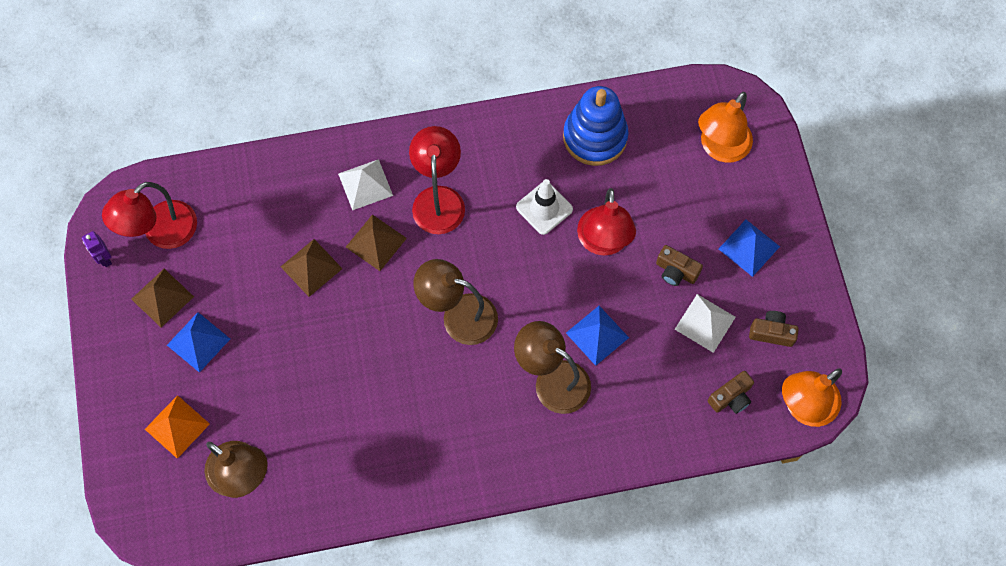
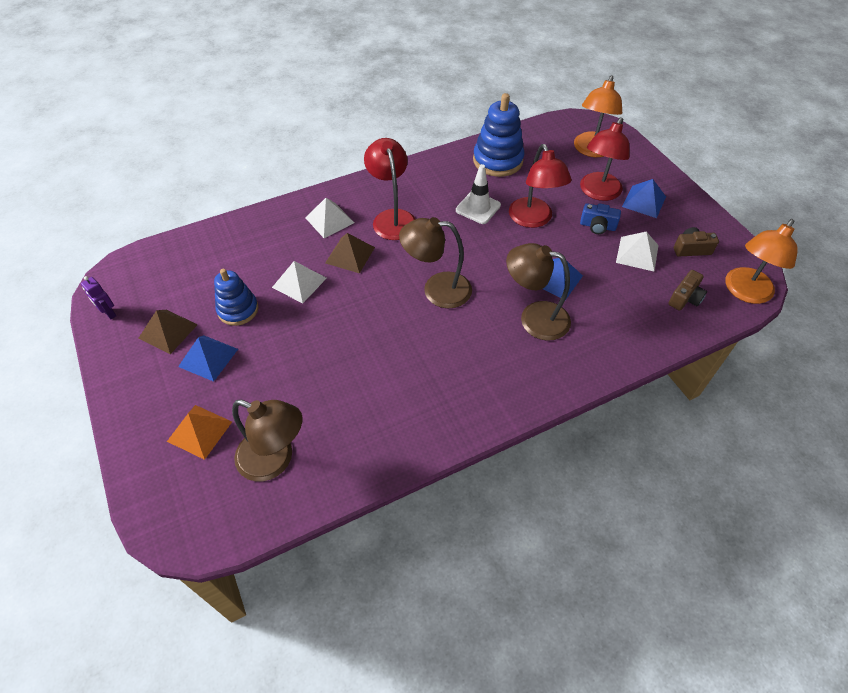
camera: 15 degrees left, 15 degrees down
(161, 233) = (160, 285): red lamp -> red lamp (597, 192)
(239, 288) = (238, 310): none -> blue stacking toy
(311, 267) = (299, 282): brown pyramid -> white pyramid
(676, 271) = (597, 226): brown camera -> blue camera

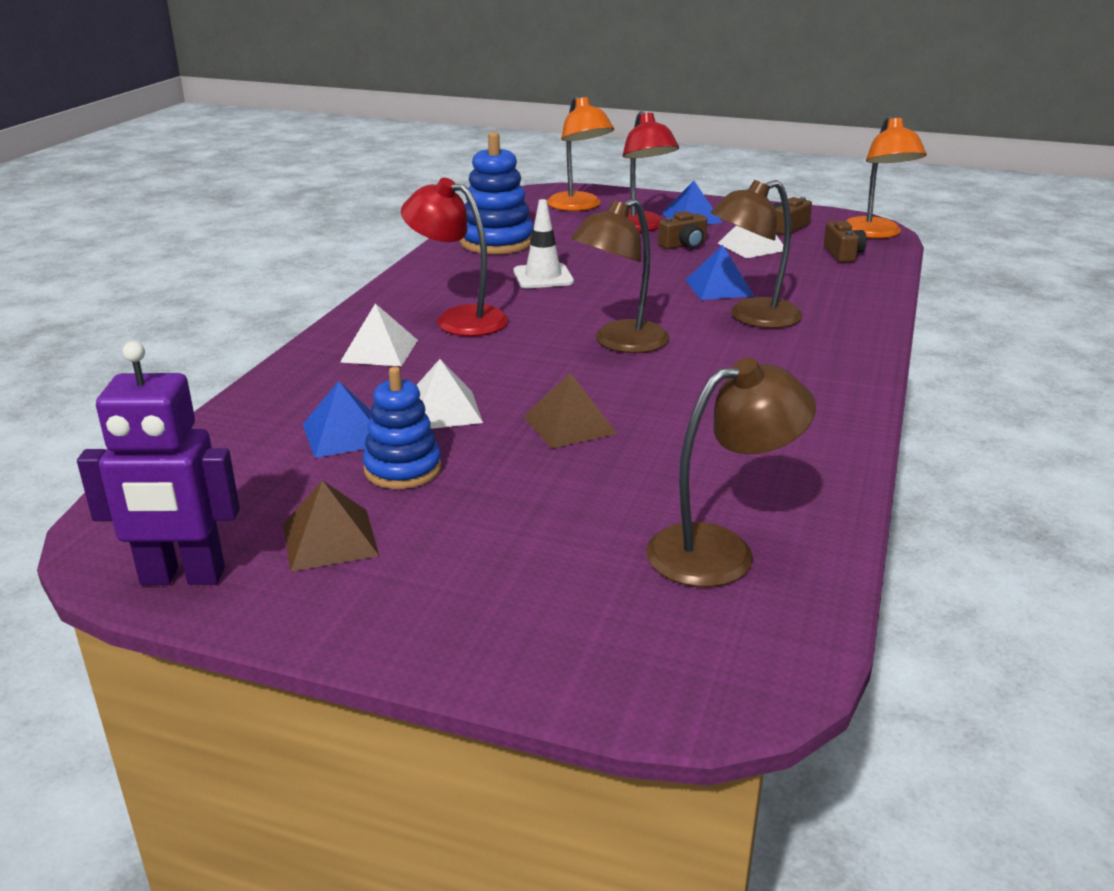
camera: 45 degrees left, 25 degrees down
(109, 313) = (182, 577): purple robot -> purple robot, size x2.10
(199, 431) = (574, 590): orange pyramid -> none
(208, 357) = (446, 527): blue pyramid -> blue pyramid (345, 434)
(350, 255) = (464, 363): brown pyramid -> brown pyramid (569, 425)
(533, 219) = (616, 263): red lamp -> none
(597, 226) = (684, 245): blue camera -> brown camera

